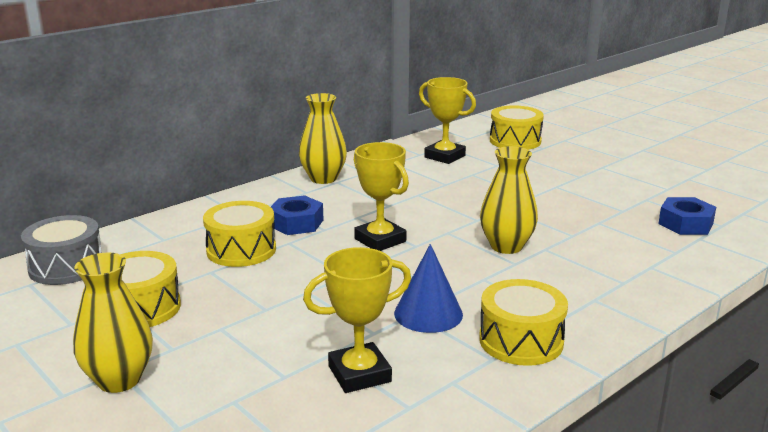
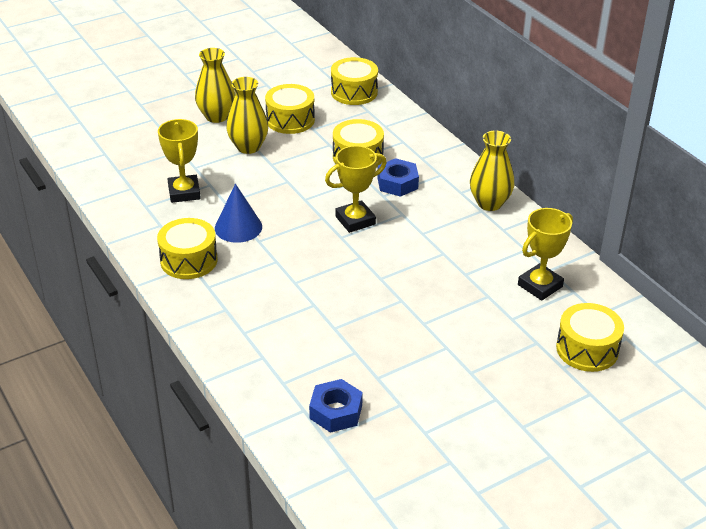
camera: 100 degrees right, 15 degrees up
(66, 267) = (354, 92): grey drum -> yellow drum
(506, 246) = (324, 284): yellow vase -> yellow vase (248, 147)

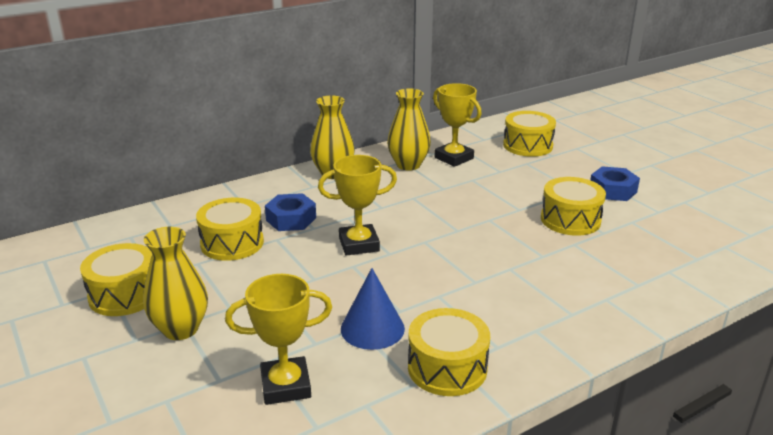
camera: 90 degrees left, 10 degrees down
(216, 116) = (79, 366): yellow vase -> yellow vase (408, 165)
(336, 411) = (660, 253): blue nut -> blue nut (612, 190)
(354, 92) = (79, 246): yellow drum -> yellow drum (570, 220)
(355, 220) = (359, 244): yellow trophy -> yellow trophy turned 75 degrees counterclockwise

